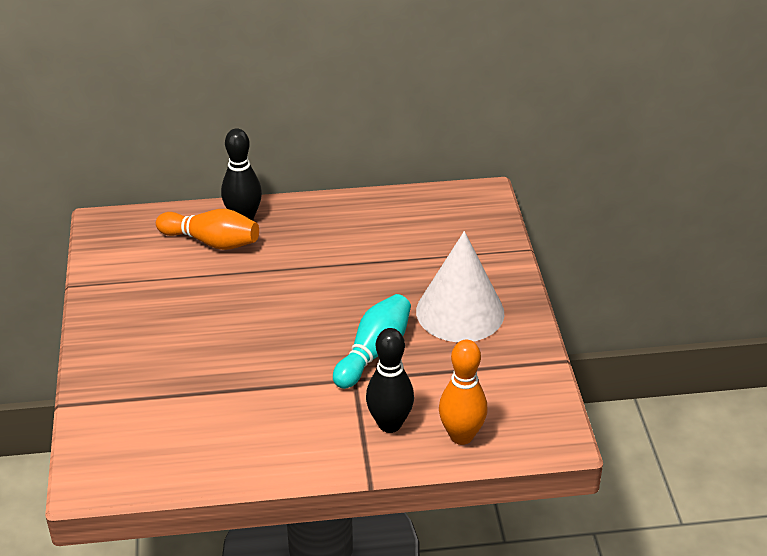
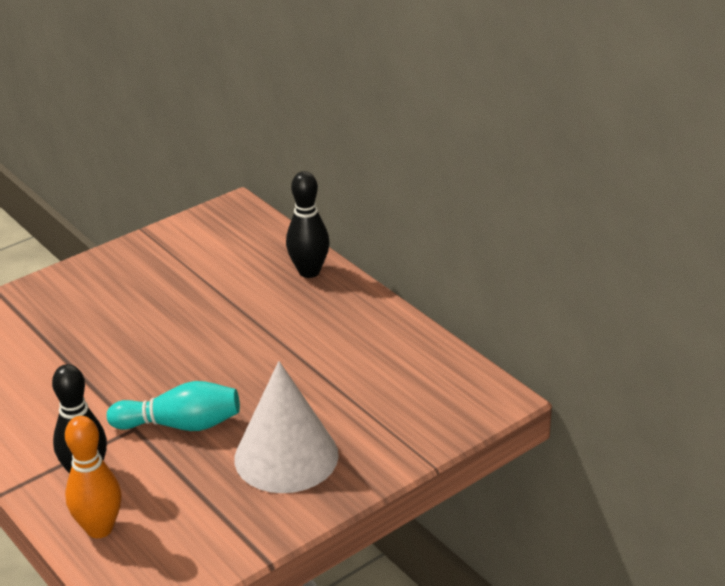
camera: 60 degrees right, 5 degrees down
(212, 242) = (260, 269): orange bowling pin -> none

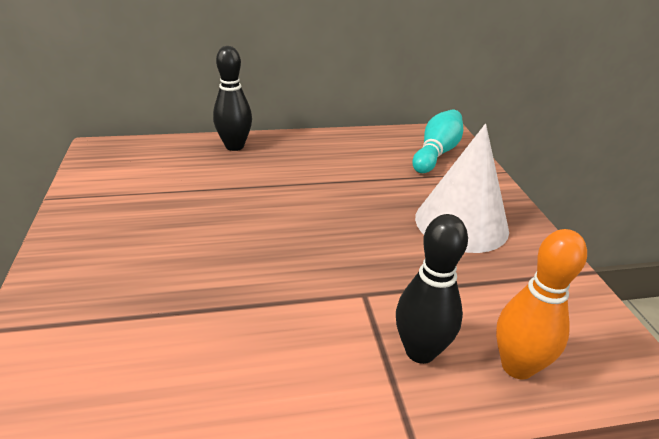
camera: 65 degrees left, 0 degrees up
(180, 425) = (381, 264): turquoise bowling pin -> turquoise bowling pin (436, 153)

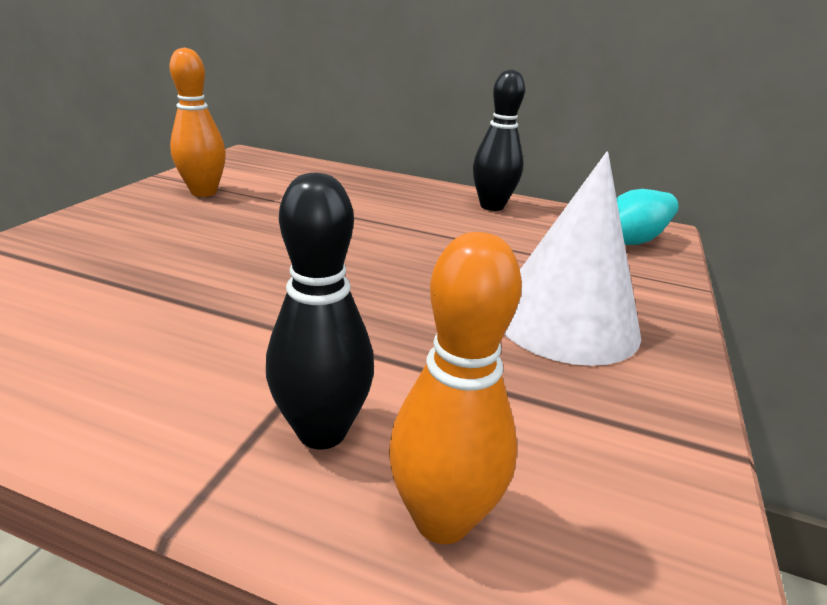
camera: 30 degrees right, 5 degrees down
(118, 202) = (204, 192): none -> orange bowling pin
(234, 146) = (371, 181): black bowling pin -> black bowling pin (492, 206)

